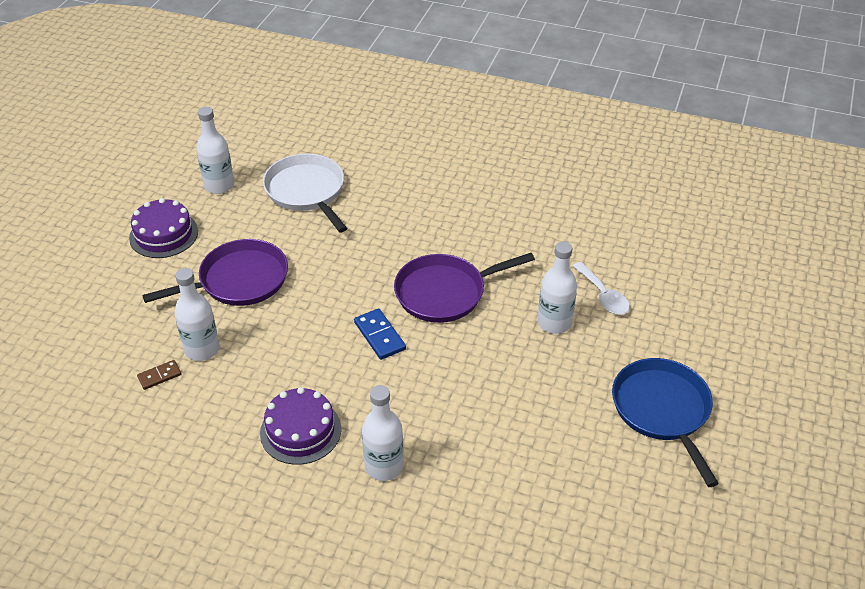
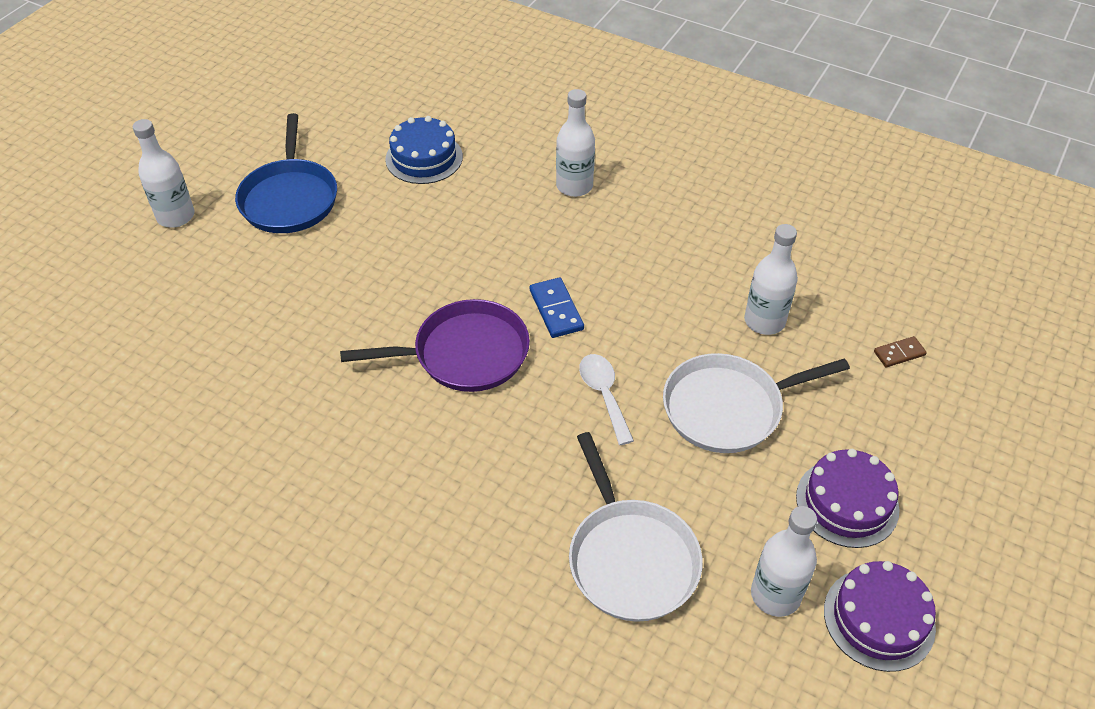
camera: 170 degrees left, 5 degrees up
(159, 376) = (808, 297): brown domino -> brown domino (899, 353)
(239, 280) = (728, 408): purple pan -> white pan
(300, 431) = (652, 225): purple cake -> purple cake (879, 619)
(552, 480) = (424, 158): none -> blue cake
(554, 323) = (350, 298): white bottle -> white bottle (176, 216)
(603, 295) = (275, 324): white spoon -> white spoon (604, 395)

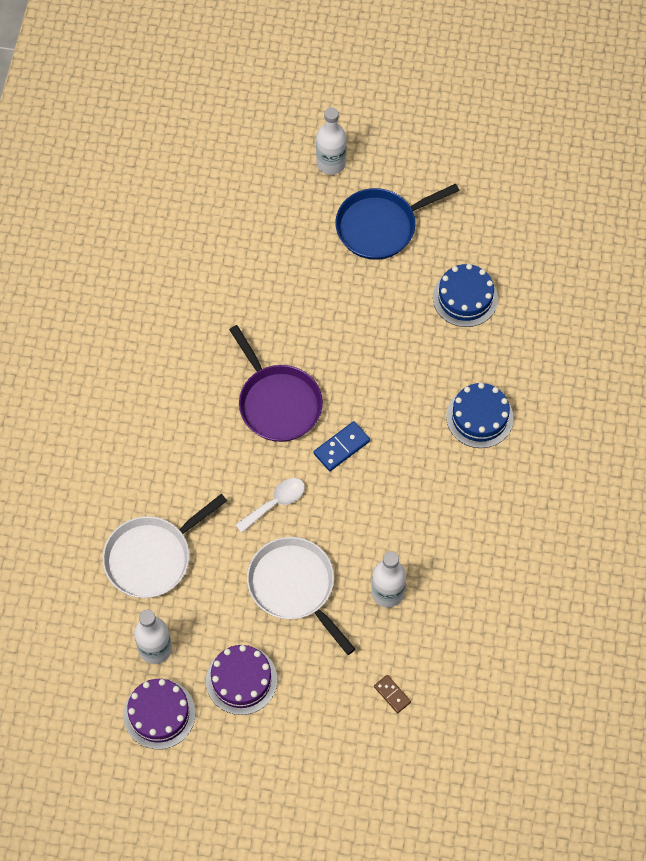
camera: 70 degrees right, 15 degrees up
(574, 186) = (479, 417): white bottle -> blue cake

